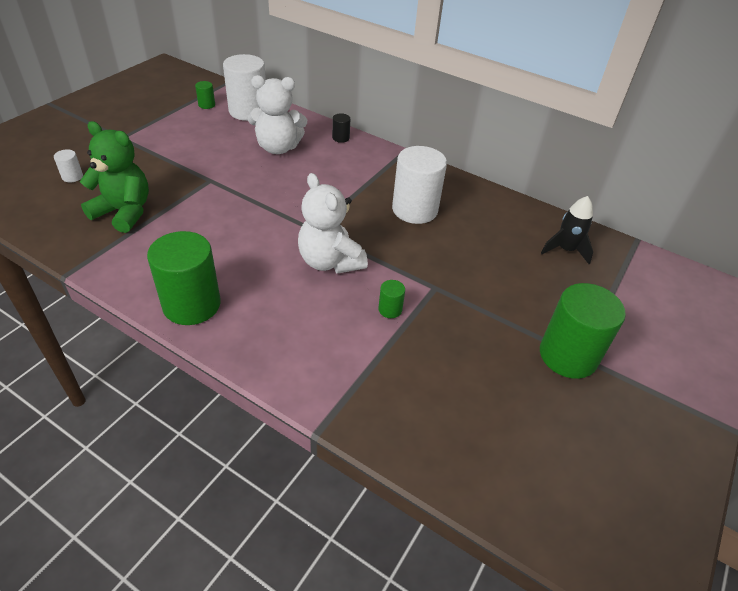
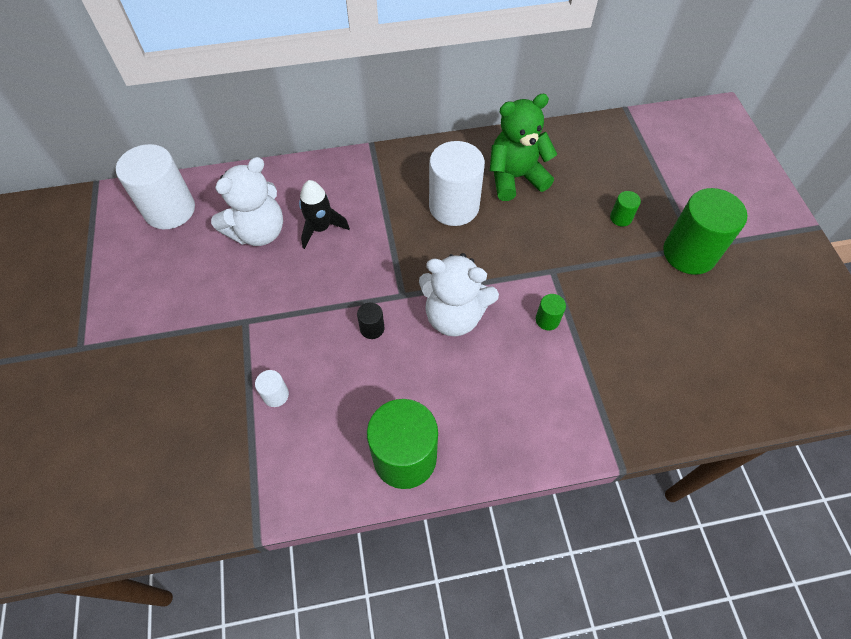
camera: 40 degrees left, 15 degrees up
(72, 177) = (99, 437): white cylinder -> white cylinder (276, 395)
(124, 212) = (214, 427): green teddy bear -> green teddy bear (515, 177)
(206, 105) = (114, 235): green cylinder -> green cylinder (620, 218)
(340, 138) = (300, 175): black cylinder -> black cylinder (372, 328)
(565, 250) = (594, 157): black rocket -> black rocket (320, 228)

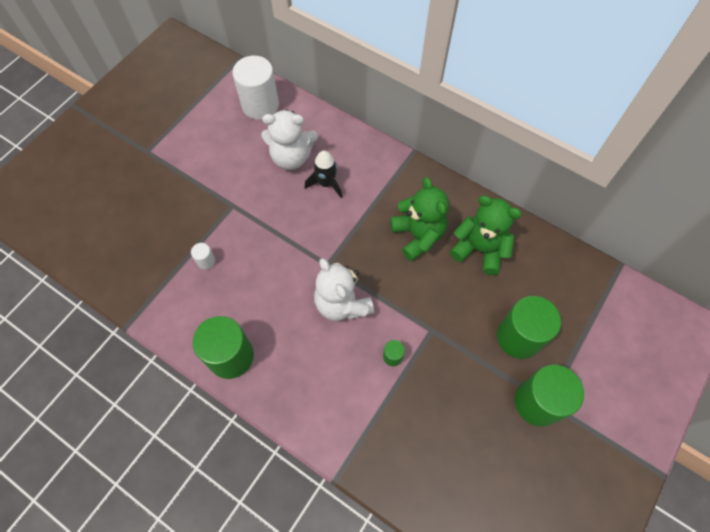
camera: 45 degrees right, 5 degrees up
(372, 328) = (290, 269): black cylinder -> none
(454, 206) = (418, 235): white cylinder -> green teddy bear
(620, 218) = (519, 337): green cylinder -> green cylinder, size x2.31

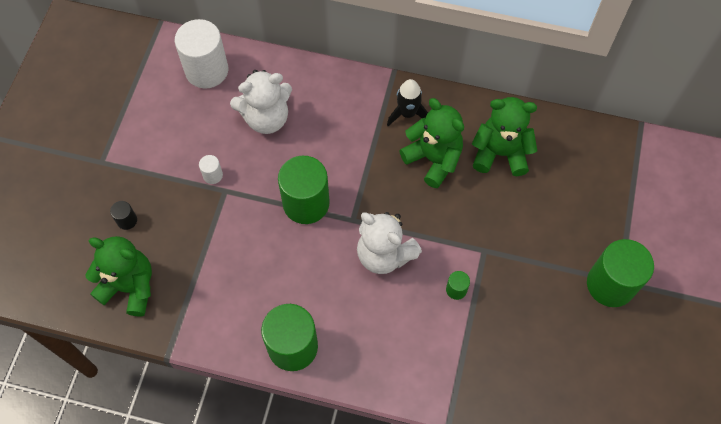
camera: 20 degrees left, 0 degrees up
(122, 258) = (130, 287): none -> green teddy bear
(145, 204) = (127, 220): none -> black cylinder
(206, 261) = (223, 259): white cylinder -> white cylinder (213, 175)
(326, 183) = (316, 135): black rocket -> black rocket (407, 113)
(519, 337) = (570, 228): green cylinder -> green cylinder (306, 203)

